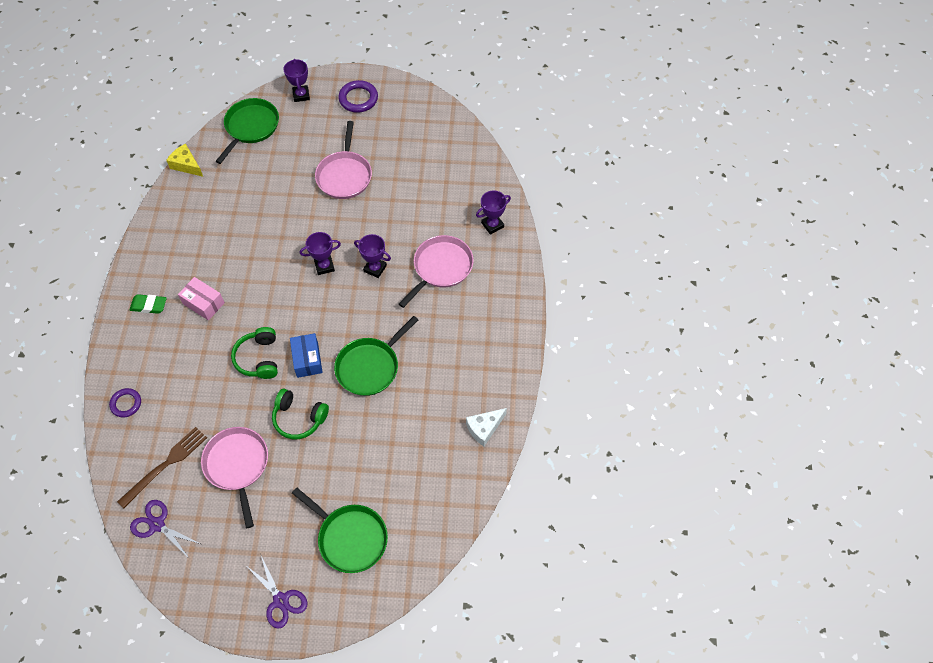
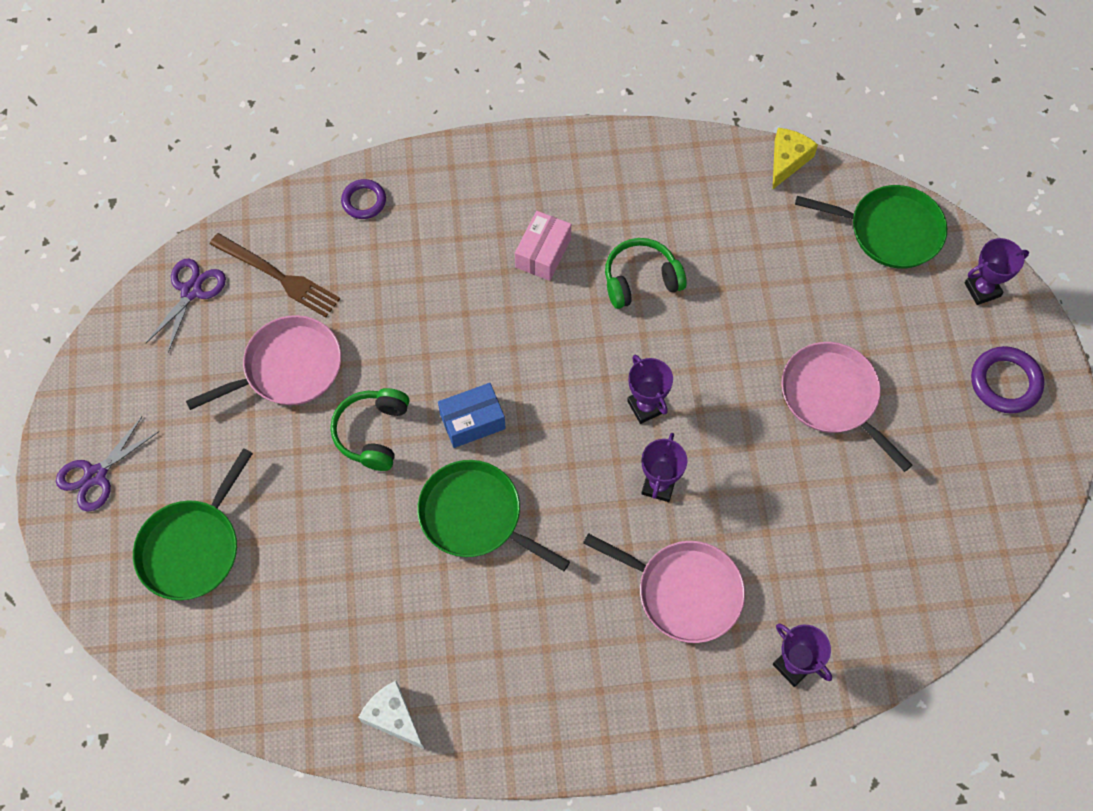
camera: 80 degrees right, 5 degrees up
(149, 305) = (525, 183): green eraser -> none
(259, 358) = (463, 352): green headphones -> green headphones (641, 280)
(344, 175) = (832, 397): pink pan -> pink pan turned 60 degrees clockwise

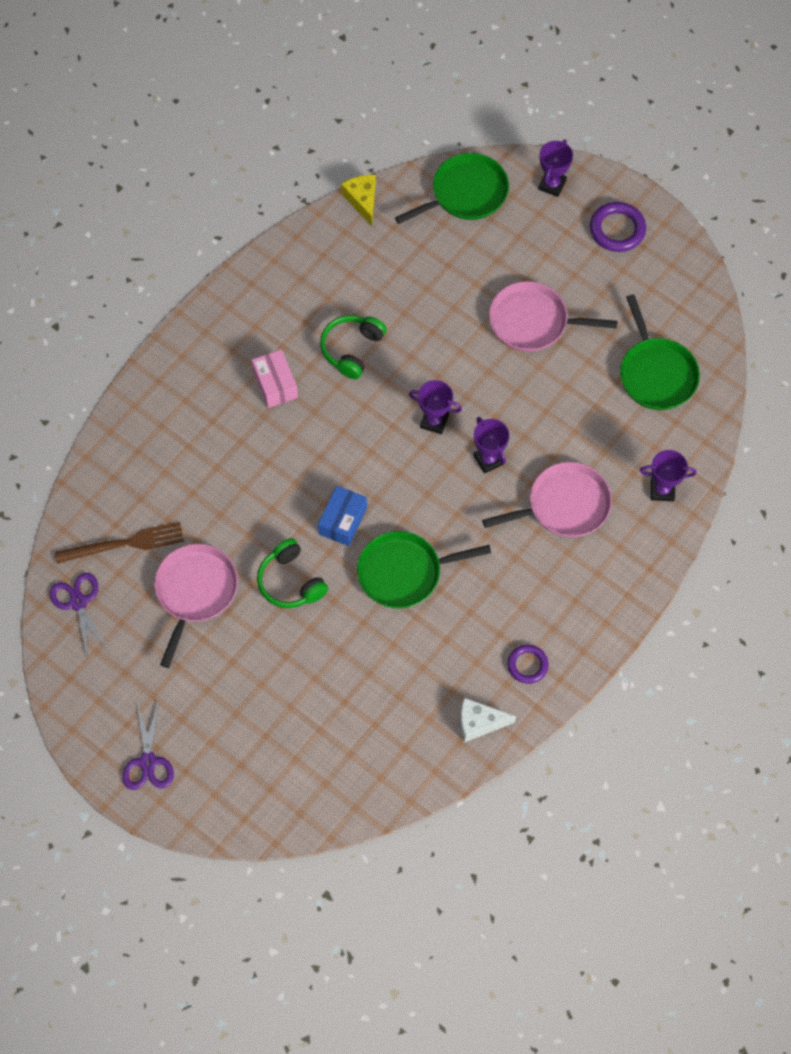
camera: 45 degrees left, 0 degrees up
(192, 548) = (257, 745): green pan -> green pan (656, 374)
(364, 201) = (126, 450): purple ring -> purple ring (527, 665)

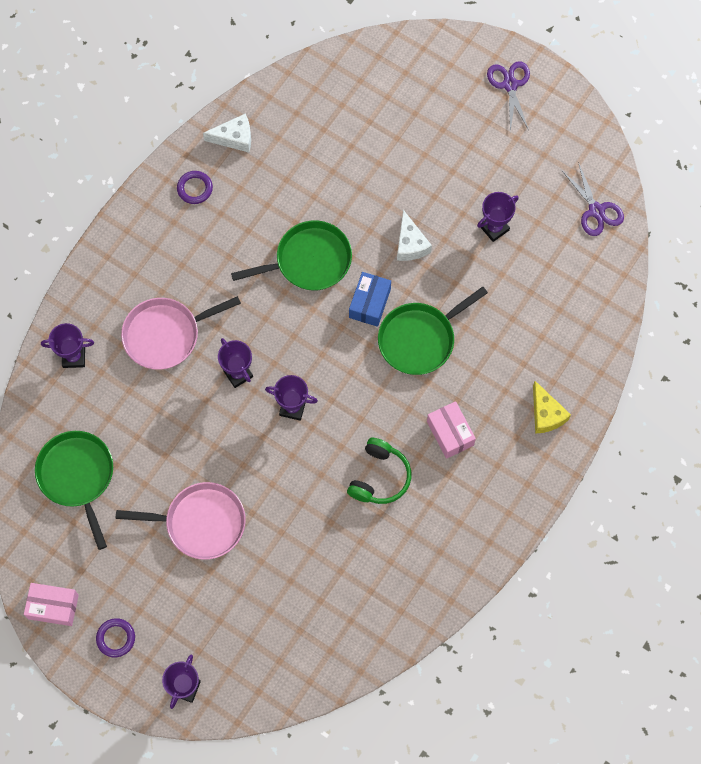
camera: 175 degrees right, 5 degrees up
(125, 544) = (565, 266): brown fork -> none
(195, 591) = (494, 228): pink pan -> purple trophy
(291, 581) = (410, 244): green headphones -> white cheese
(362, 200) = (386, 650): yellow cheese -> yellow cheese (546, 414)
(466, 193) = (277, 669): green pan -> green pan (419, 339)
(617, 229) = (116, 638): purple ring -> purple ring, size x0.66
(677, 260) = (53, 606): none -> pink box

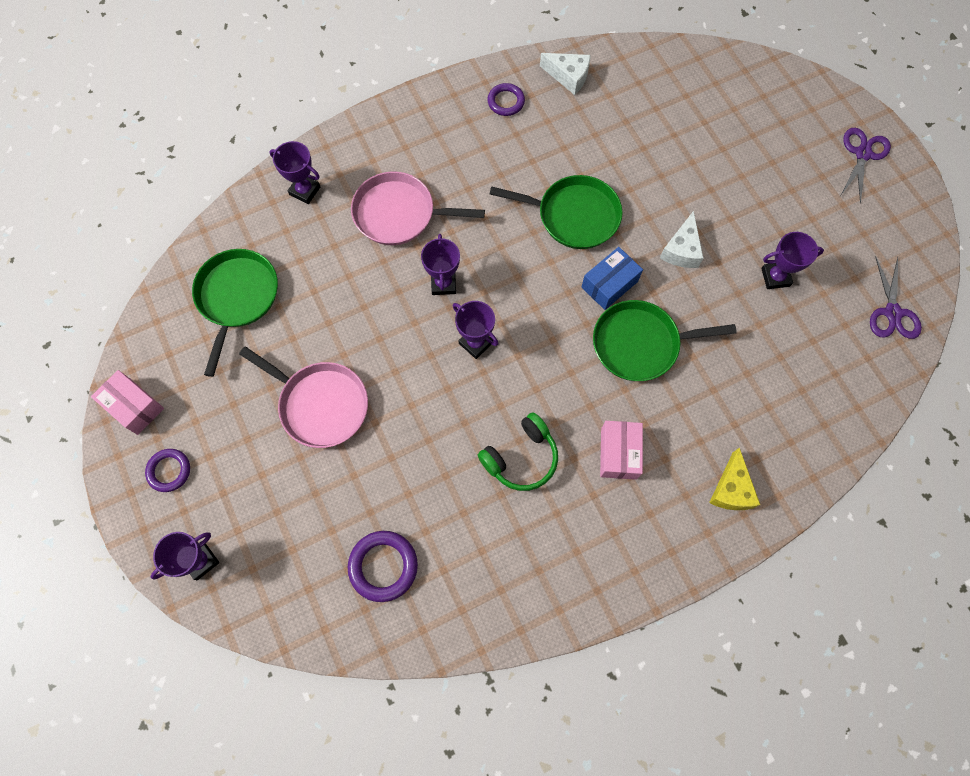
camera: 30 degrees right, 0 degrees up
(325, 613) = (383, 566): none -> purple ring

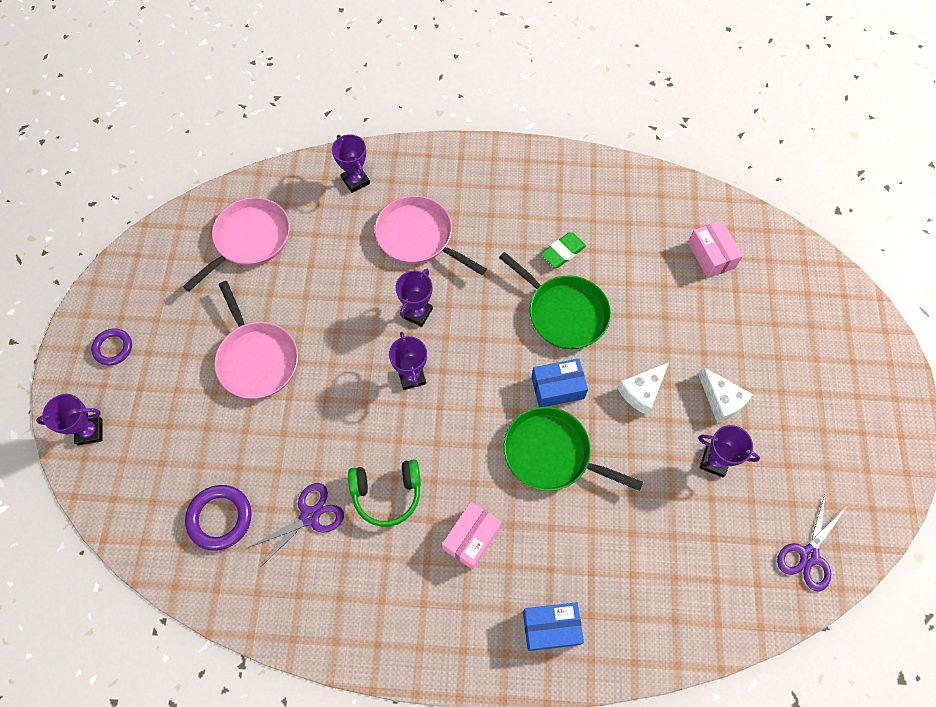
camera: 30 degrees right, 5 degrees down
(134, 406) = (121, 284): pink box -> pink box (711, 255)
(237, 297) = (249, 239): green pan -> pink pan
(506, 102) = (567, 187): purple ring -> none
(538, 162) = (563, 252): none -> green eraser
(568, 76) = (636, 192): white cheese -> white cheese (721, 400)
(731, 489) = (551, 628): yellow cheese -> blue box
(862, 154) = (873, 394): purple scissors -> purple scissors (310, 516)

